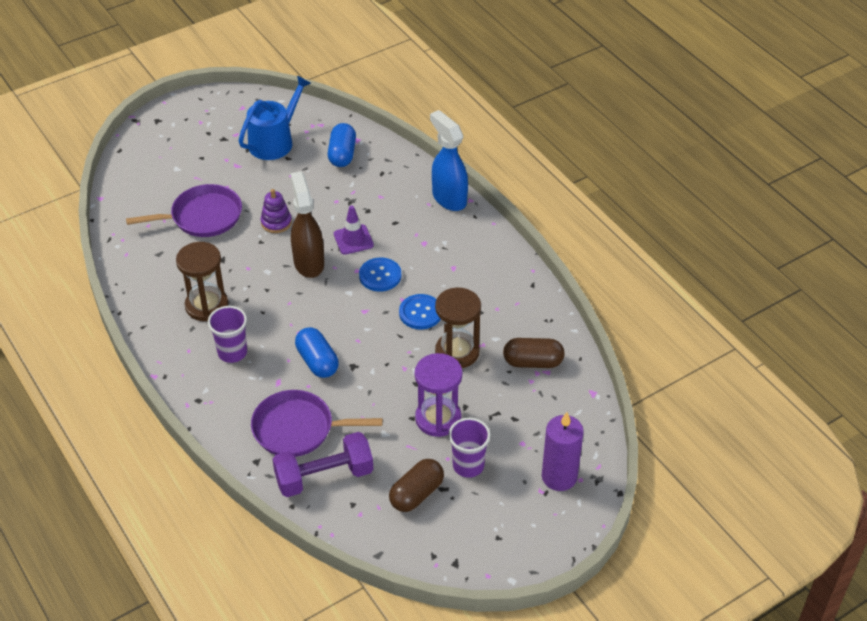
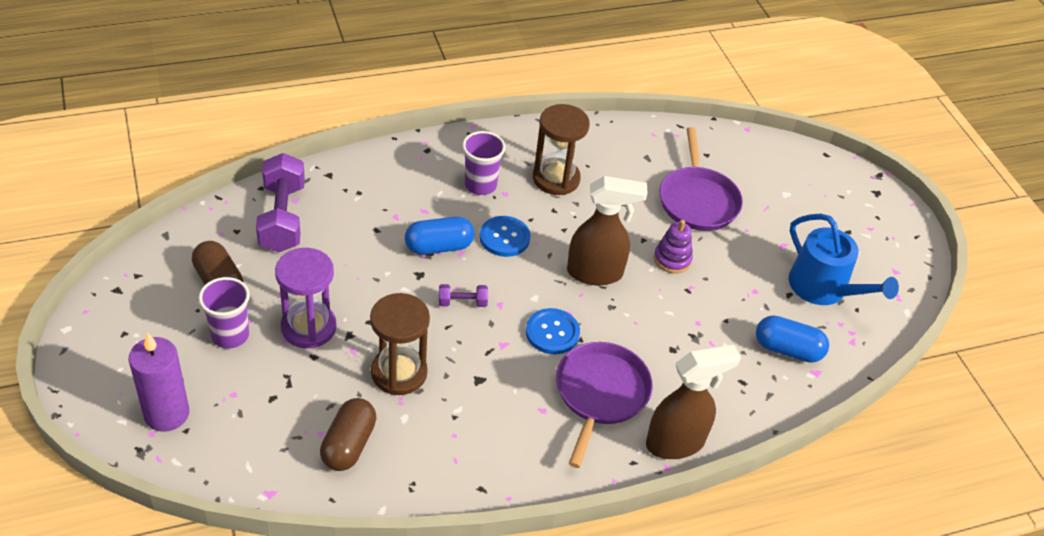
camera: 100 degrees right, 0 degrees up
(297, 429) = (354, 212): purple pan -> purple pan (600, 394)
(353, 239) = (623, 322): purple traffic cone -> none
(372, 332) = (462, 302): none -> purple dumbbell
(420, 313) = (476, 355): blue button -> blue button (504, 237)
(449, 198) = (676, 442): blue spray bottle -> brown spray bottle

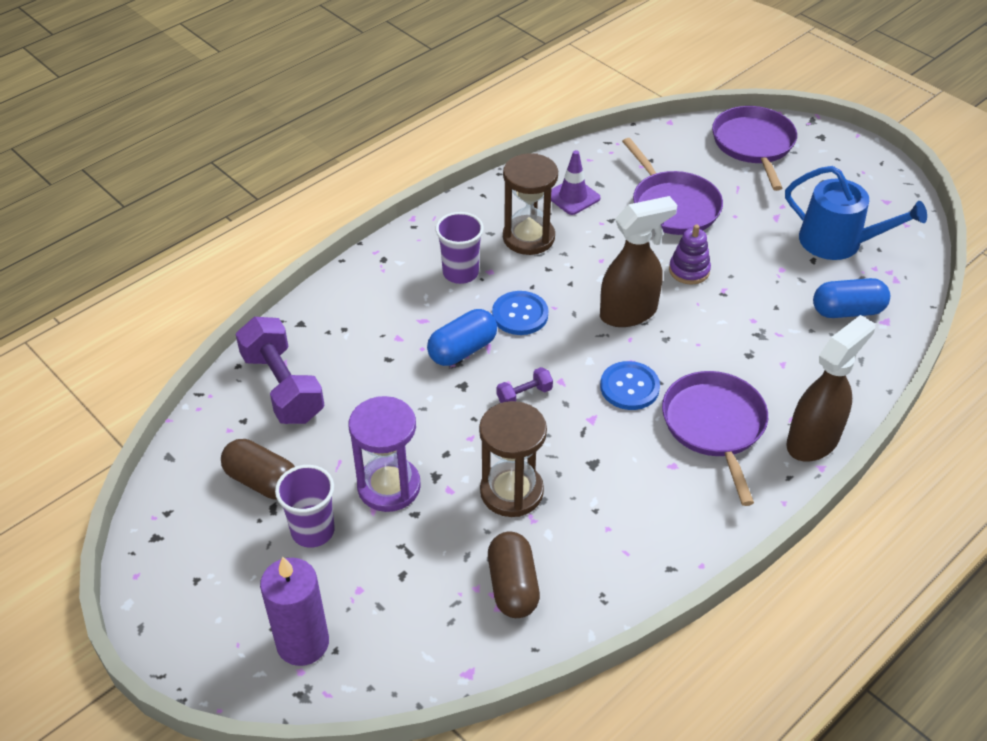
camera: 20 degrees left, 0 degrees up
(617, 160) = (573, 197): none -> purple traffic cone
(808, 176) = (753, 144): none -> purple pan

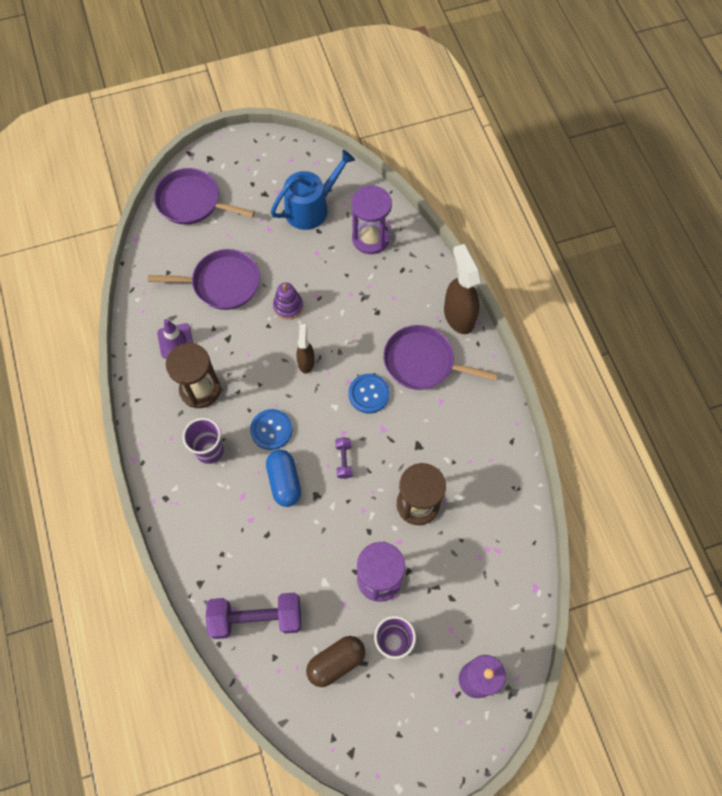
camera: 65 degrees left, 20 degrees up
(513, 586) = (487, 535): brown capsule -> none
(629, 313) = (306, 362): brown spray bottle -> brown spray bottle, size x0.57
(847, 311) = (370, 238): blue capsule -> purple hourglass

